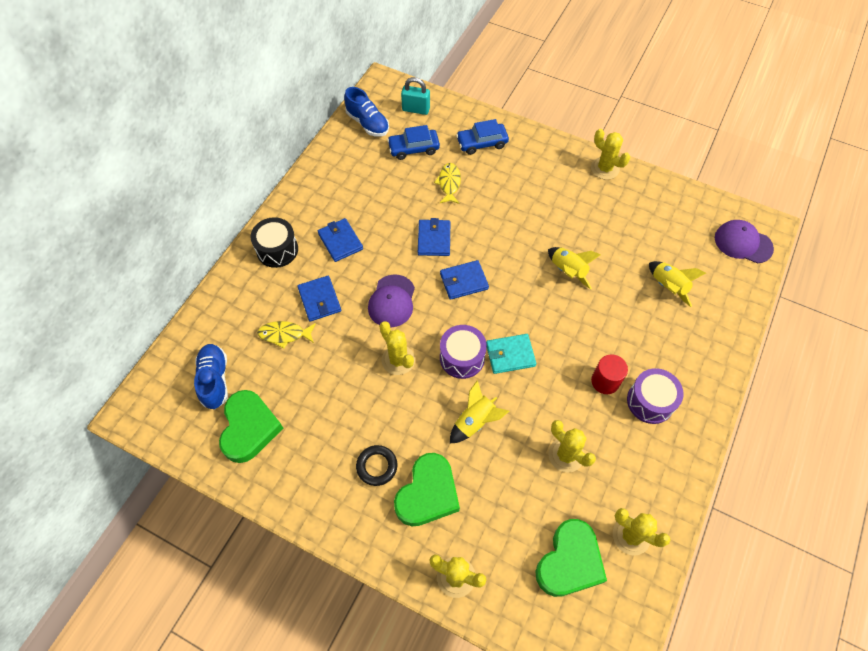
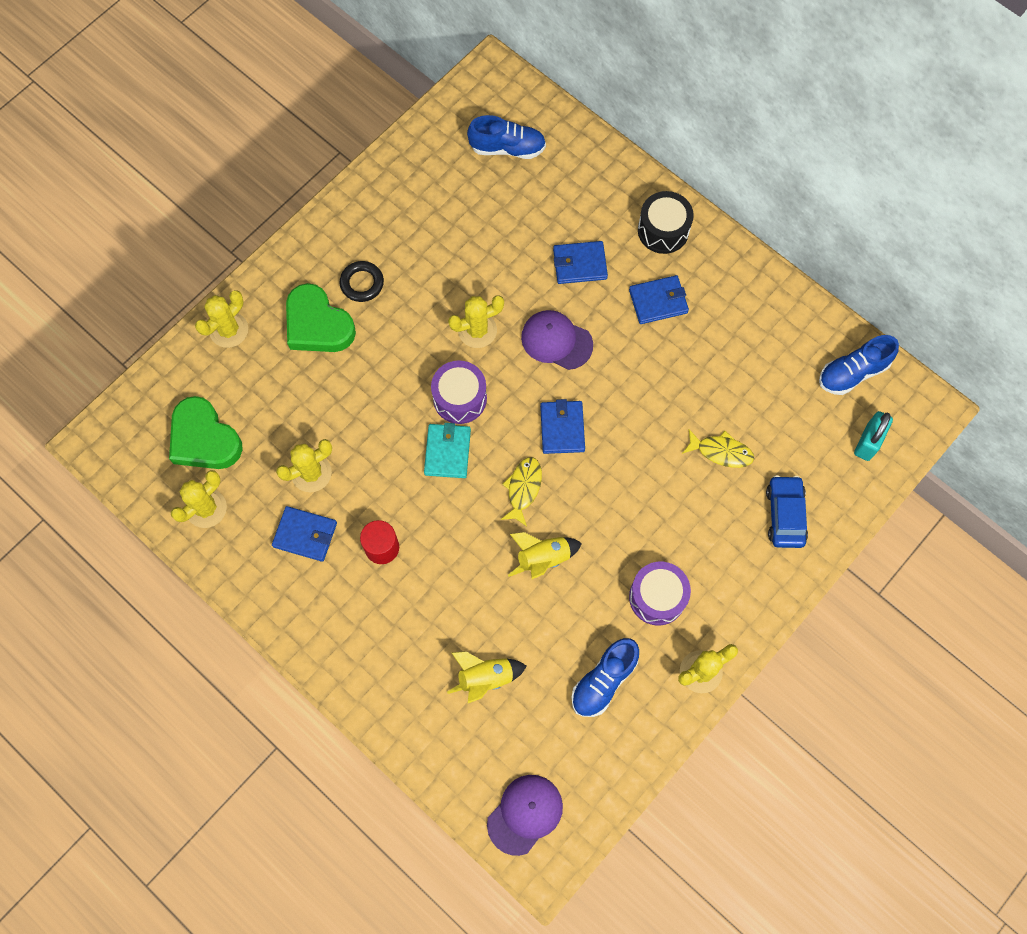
camera: 105 degrees right, 10 degrees up
(249, 428) = (442, 173): green heart -> none
(284, 334) = (544, 221): yellow fish -> yellow fish (523, 488)
(413, 148) = (793, 421): blue car -> none
(434, 239) = (634, 410): blue wallet -> blue wallet (305, 535)
(475, 422) = (379, 391): yellow rocket -> none
(636, 218) = (603, 681): none -> blue shoe
(650, 401) = (341, 589): purple drum -> purple drum (657, 597)

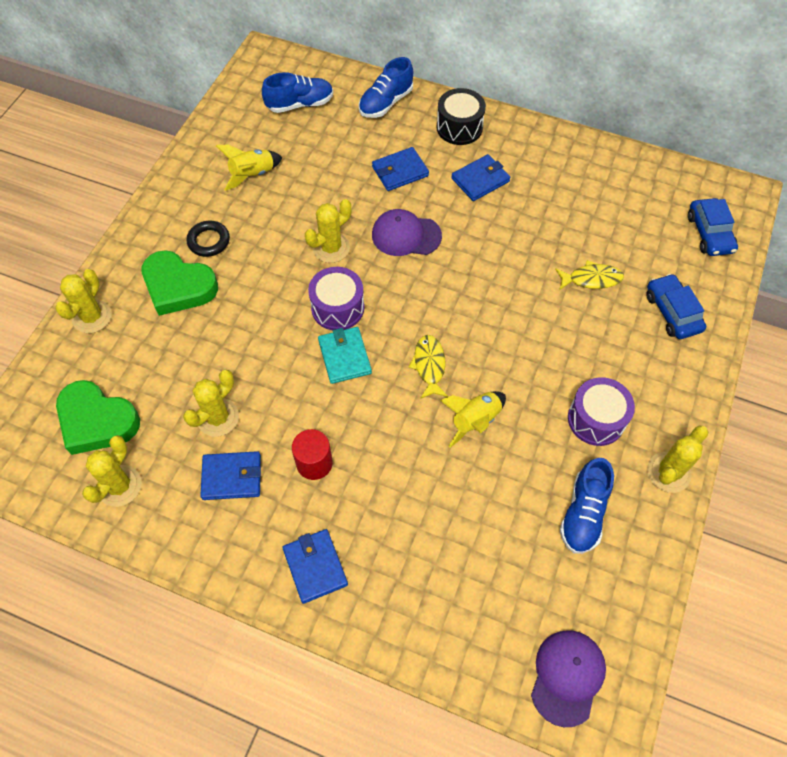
camera: 20 degrees left, 10 degrees down
(485, 677) = (468, 552): yellow rocket -> yellow rocket (252, 175)
(562, 428) = (442, 304): blue wallet -> blue wallet (315, 567)
(853, 372) = (668, 185): blue shoe -> blue shoe (386, 103)
(868, 442) = (709, 233): turquoise padlock -> blue car

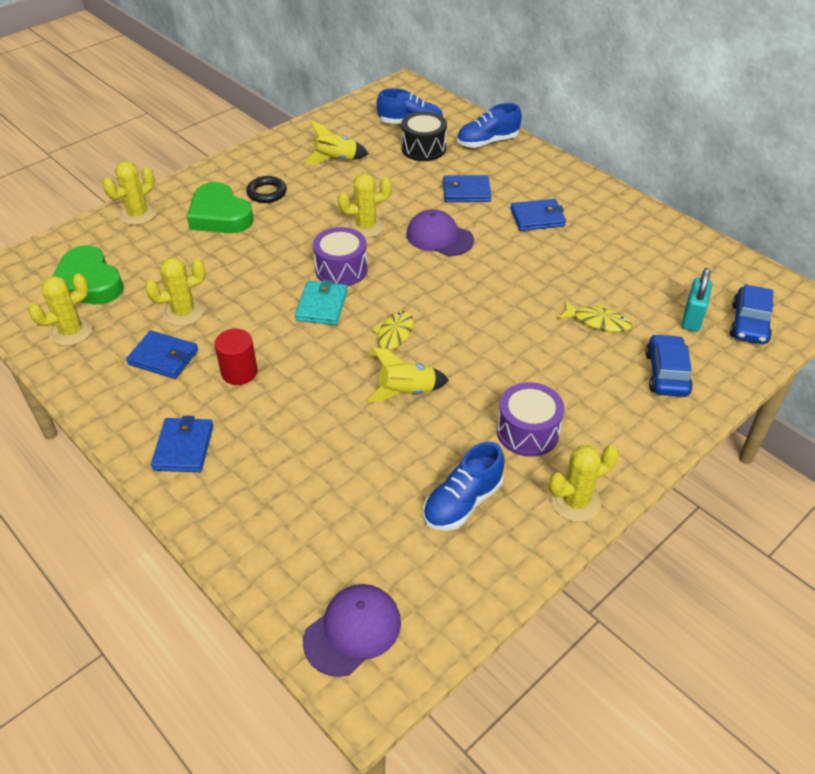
camera: 25 degrees right, 15 degrees down
(459, 127) = (543, 176): black drum -> black drum (423, 148)
(663, 245) = (692, 318): none -> turquoise padlock

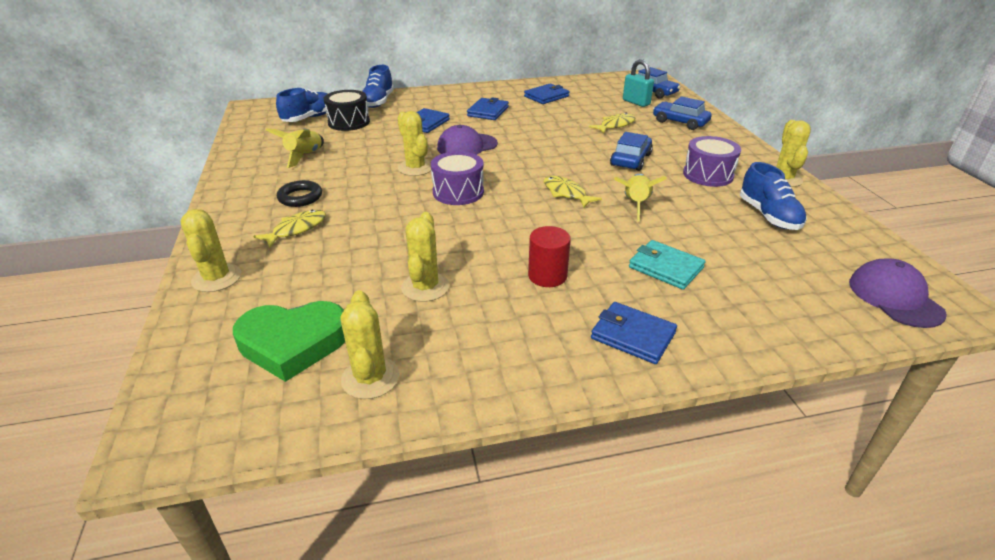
camera: 60 degrees left, 10 degrees down
(163, 357) = (484, 317): blue wallet -> blue wallet (546, 96)
(219, 215) = (296, 229): green heart -> yellow fish
(322, 306) = (496, 212): turquoise wallet -> turquoise wallet (665, 267)
(366, 227) = (415, 168): yellow cactus -> yellow cactus turned 45 degrees counterclockwise
(511, 360) = (630, 160): none -> blue car

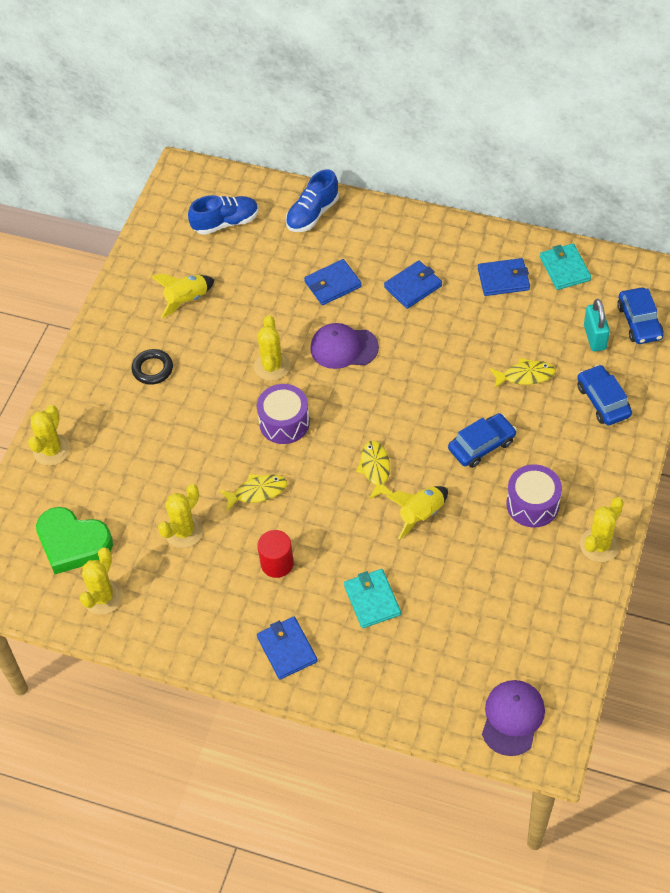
camera: 35 degrees right, 20 degrees up
(296, 229) = (130, 415): yellow fish -> yellow fish (257, 492)
(349, 122) = (259, 249): black drum -> none
(579, 85) = (564, 269): none -> turquoise wallet
(768, 216) = (523, 586): blue shoe -> none

